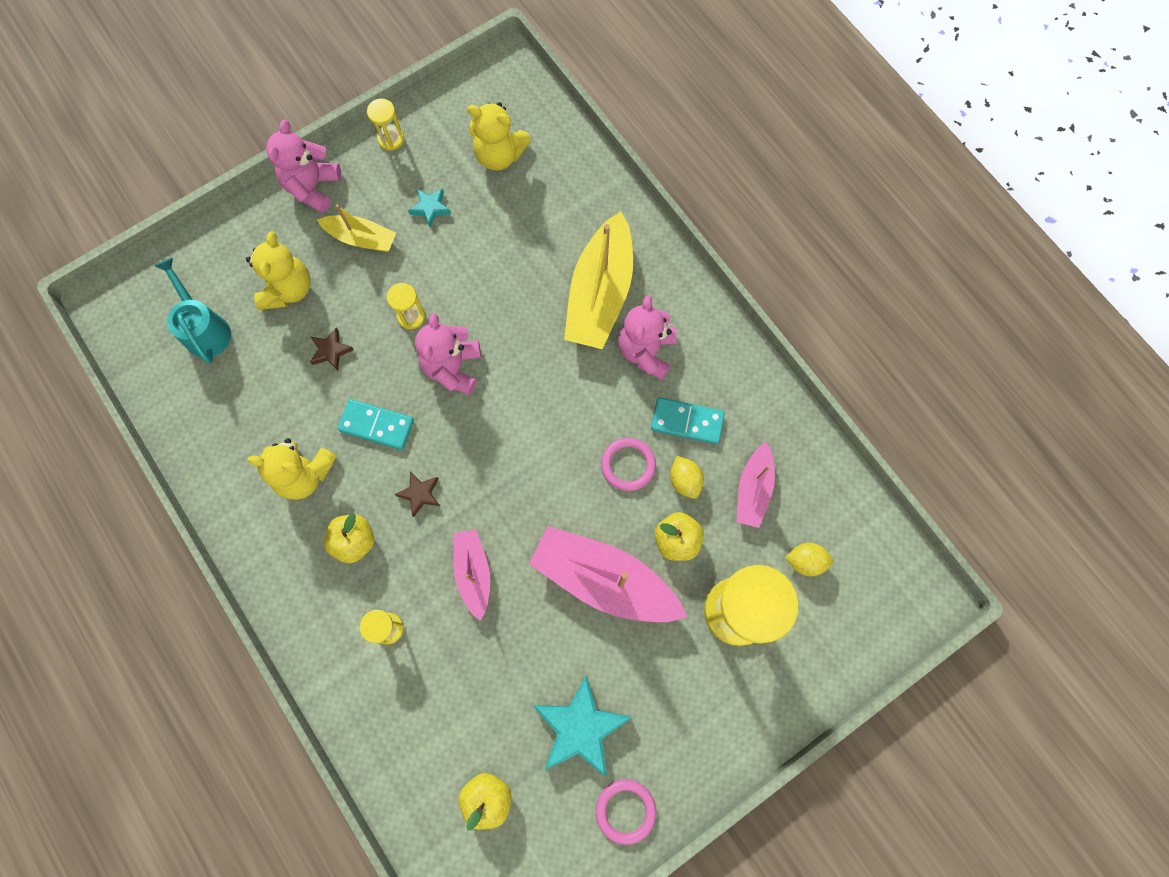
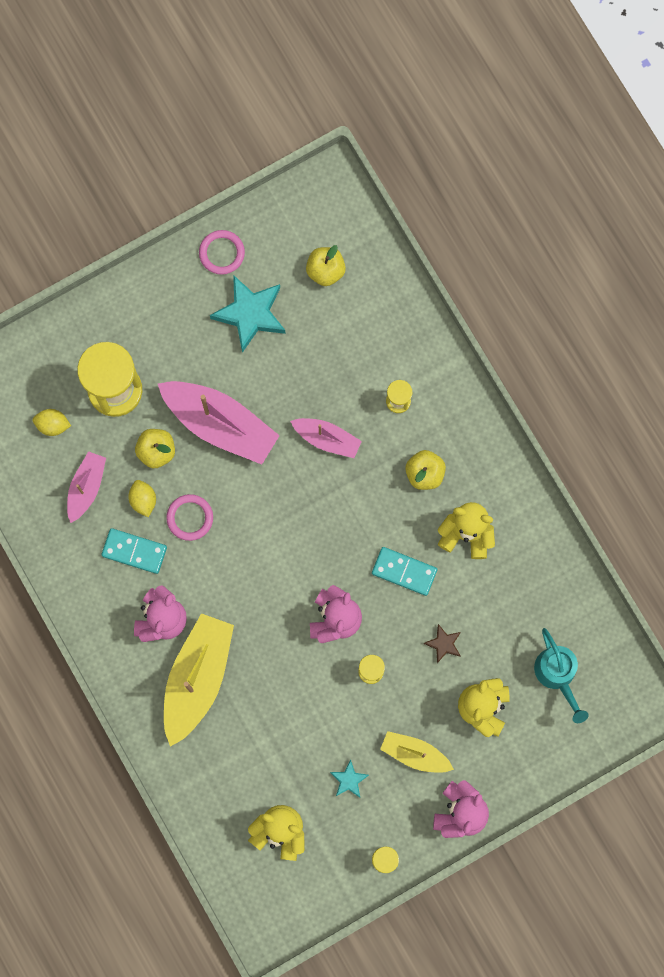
camera: 175 degrees left, 5 degrees up
(420, 494) = (368, 508): brown star -> none
(473, 573) = (327, 439): pink boat -> pink boat turned 60 degrees counterclockwise

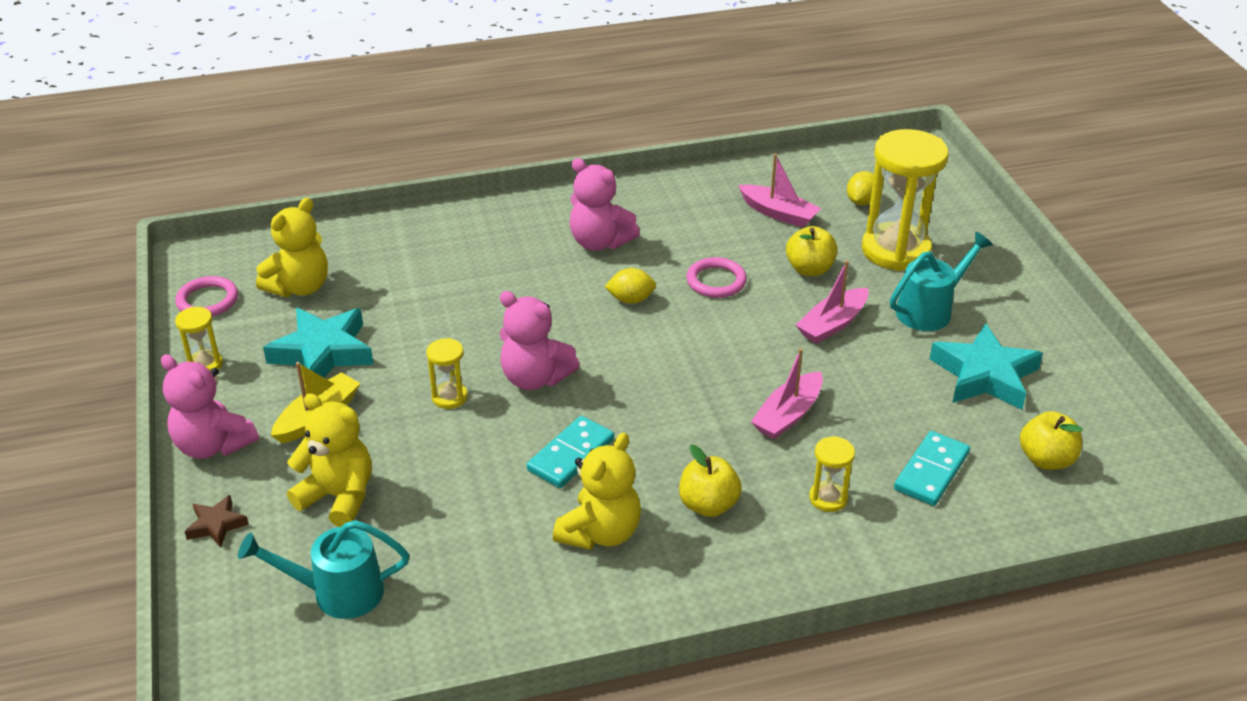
camera: 105 degrees right, 40 degrees down
(134, 551) = (689, 235): turquoise domino -> turquoise domino (931, 471)
(143, 500) = (750, 250): yellow lemon -> yellow lemon (631, 300)
(185, 357) = (930, 310): none -> turquoise watering can
(197, 678) = (516, 256): yellow boat -> none
(220, 424) = (832, 324): pink boat -> pink boat, size x0.56
(222, 253) = (1077, 364): pink ring -> pink ring (207, 300)
(349, 780) = (323, 352): turquoise star -> turquoise star, size x2.01
(443, 644) = (449, 475): brown star -> brown star (216, 525)

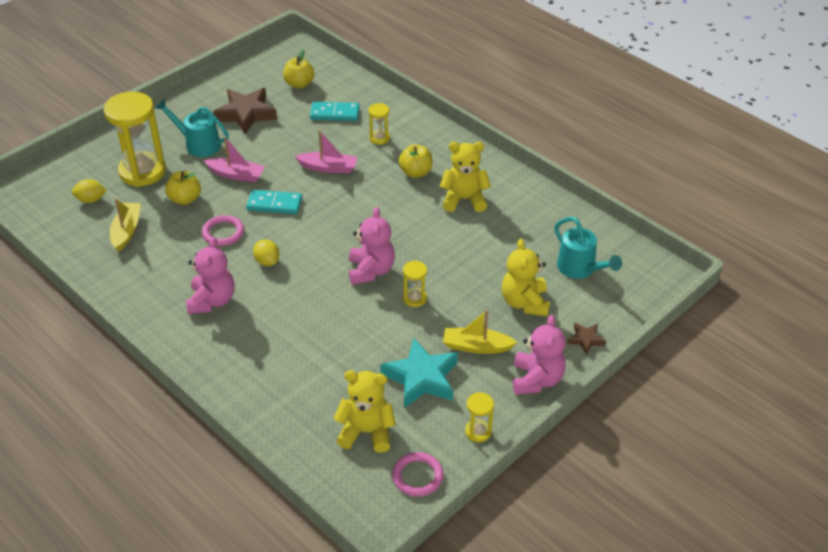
camera: 120 degrees left, 5 degrees up
(571, 455) = (420, 231): turquoise domino -> turquoise domino (274, 204)
(778, 213) = (126, 231): pink boat -> yellow boat
(984, 375) = (246, 114): turquoise star -> brown star

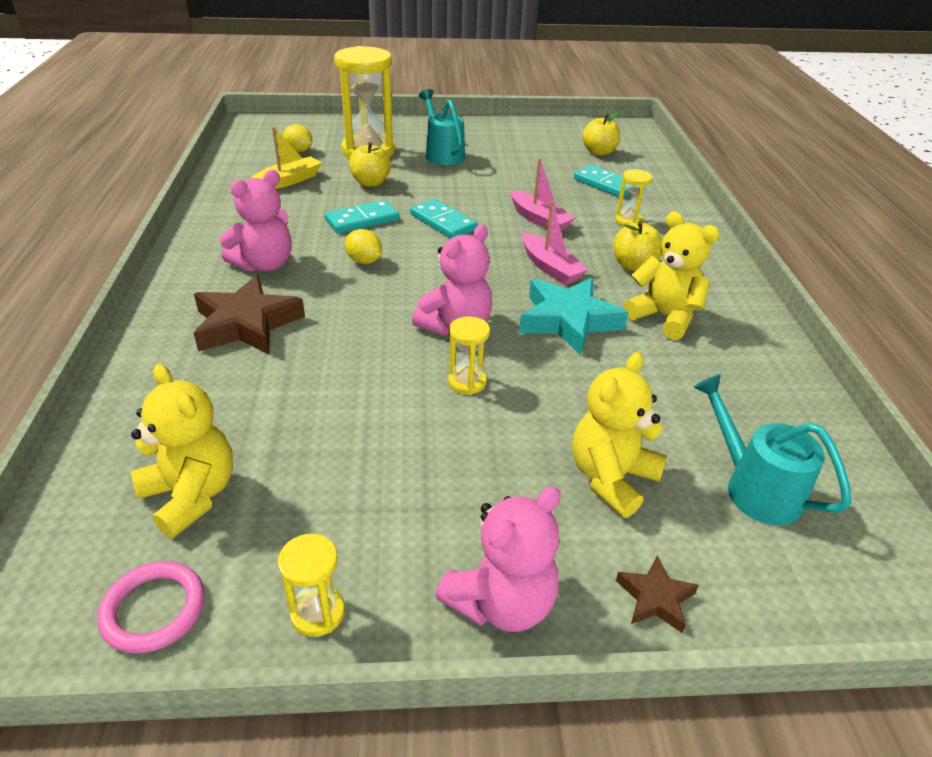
camera: 40 degrees right, 5 degrees down
(223, 233) = (362, 220): pink ring -> turquoise domino
(236, 175) = (442, 186): pink boat -> pink boat (550, 267)
(246, 114) = (517, 152): brown star -> brown star (246, 324)
(267, 261) = (364, 261): yellow lemon -> yellow lemon turned 60 degrees counterclockwise
(421, 378) = (347, 478): turquoise star -> turquoise star (568, 321)
(476, 346) = (471, 489): yellow boat -> none
(580, 269) = (754, 487): turquoise watering can -> turquoise watering can turned 135 degrees clockwise

